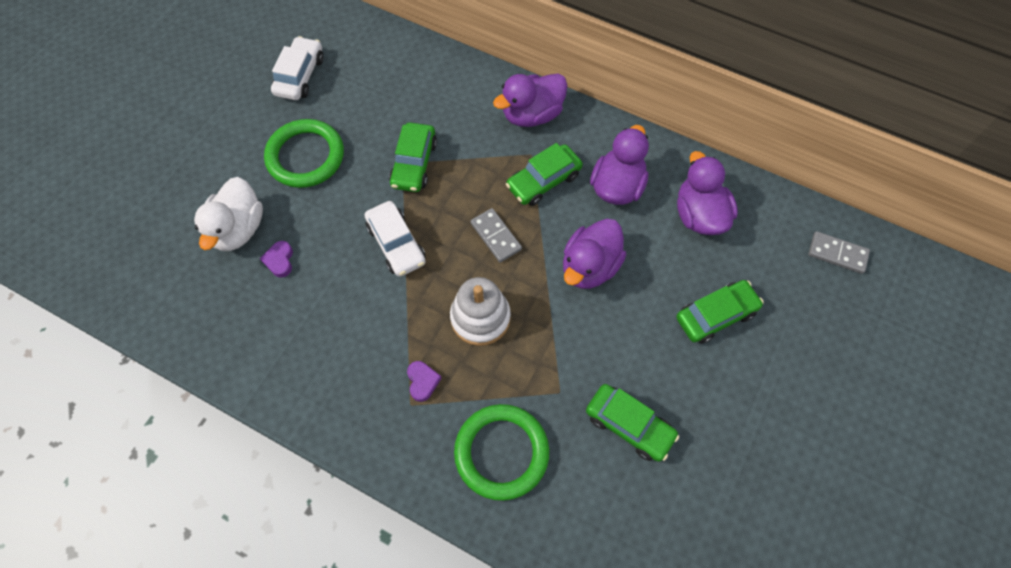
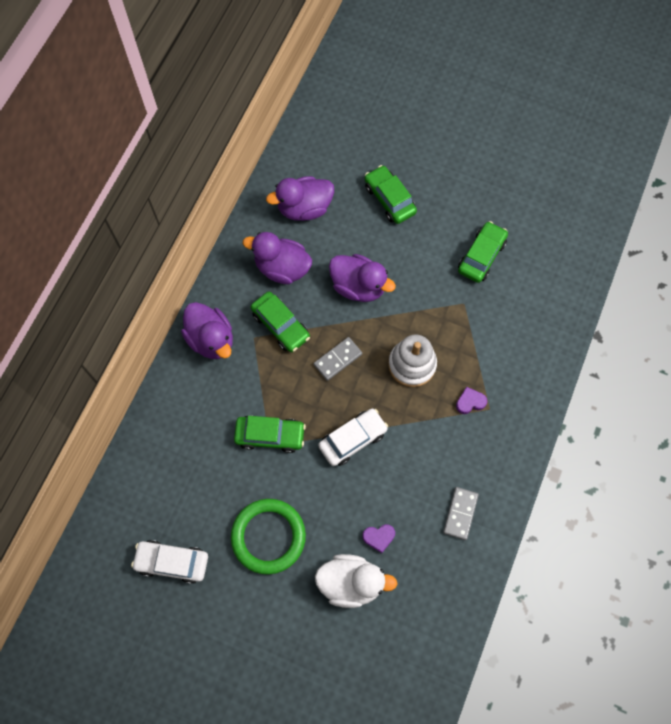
camera: 95 degrees left, 5 degrees up
(501, 452) = (514, 340): green ring -> none
(837, 253) = (330, 118): grey domino -> grey domino (460, 513)

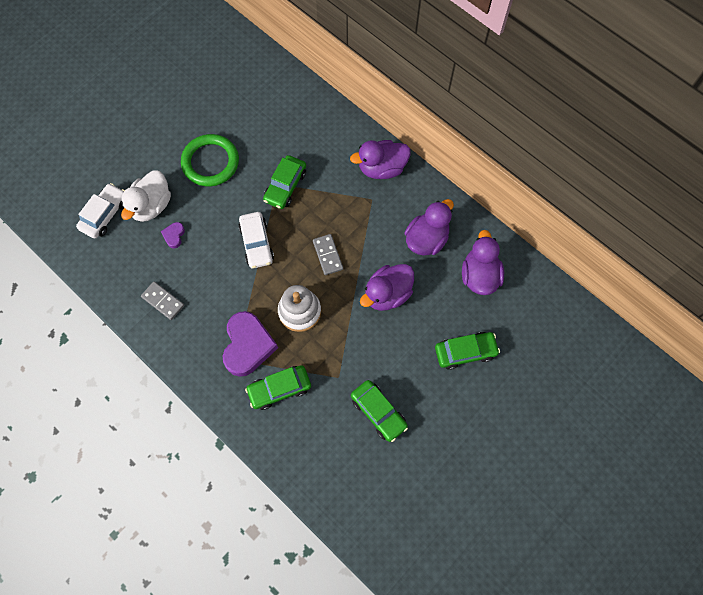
camera: 110 degrees right, 0 degrees up
(172, 562) = (222, 98): white car -> white car (105, 214)
(280, 325) = (374, 222): green car -> green car (279, 389)
(470, 402) = (248, 345): purple heart -> purple heart, size x2.27

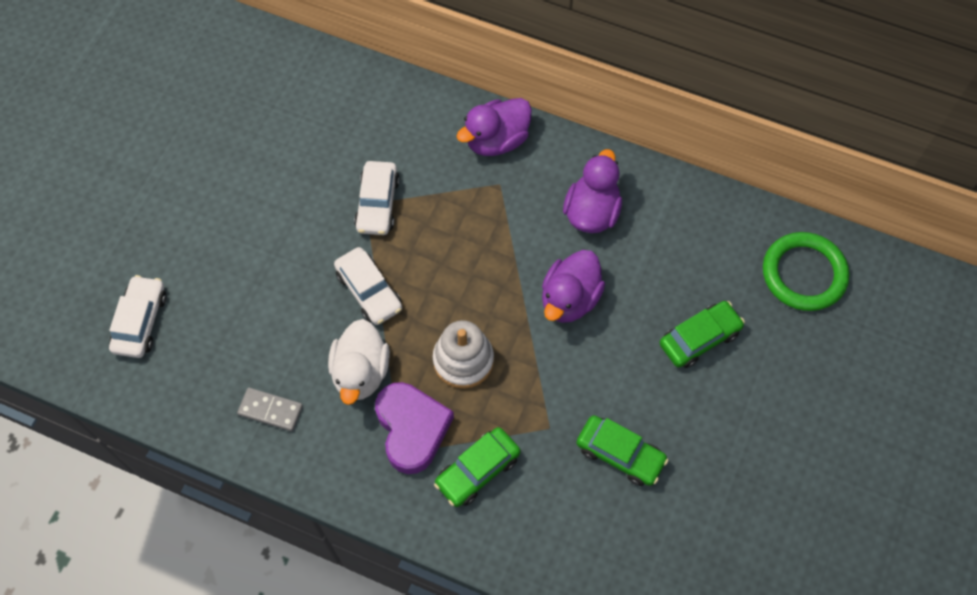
camera: 20 degrees left, 5 degrees down
(151, 206) = (202, 288): white duck -> white duck (361, 372)
(174, 236) = (250, 318): purple heart -> none
(210, 162) = (262, 205): green ring -> green ring (803, 274)
(285, 186) = (377, 204): green car -> white car
(327, 255) = (471, 275): grey domino -> none
(479, 275) = (678, 236): purple duck -> none

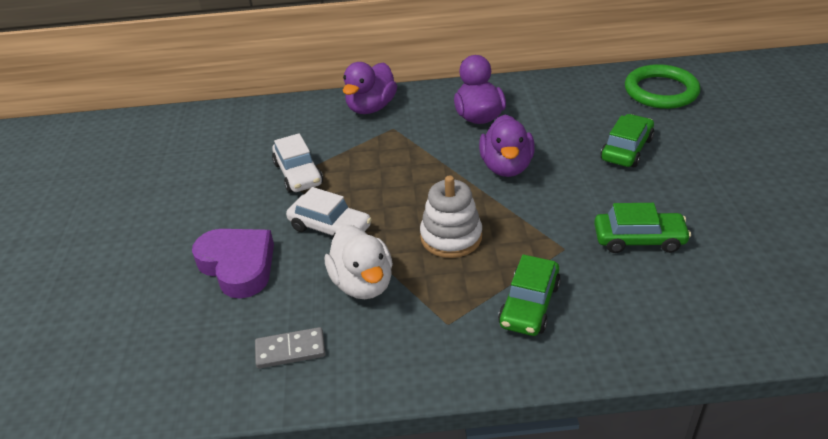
camera: 25 degrees left, 25 degrees down
(140, 321) = (104, 340): white car -> none
(412, 429) = (443, 302): purple heart -> purple heart (238, 266)

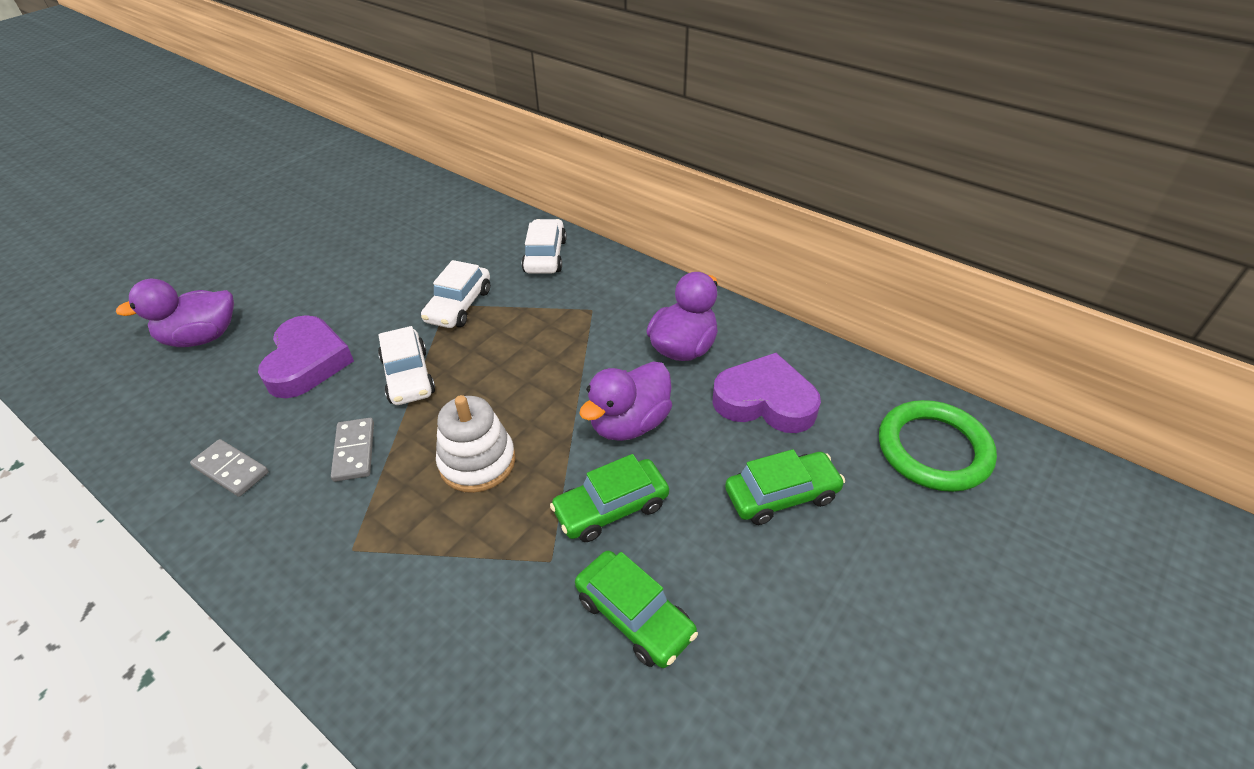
camera: 40 degrees right, 5 degrees up
(313, 117) = (545, 256): none -> white car
(363, 283) = (354, 451): white duck -> grey domino
(371, 107) = (603, 275): purple duck -> purple duck (202, 337)
(529, 305) = (434, 593): green car -> green car (611, 508)
(558, 116) = (765, 401): none -> purple heart

